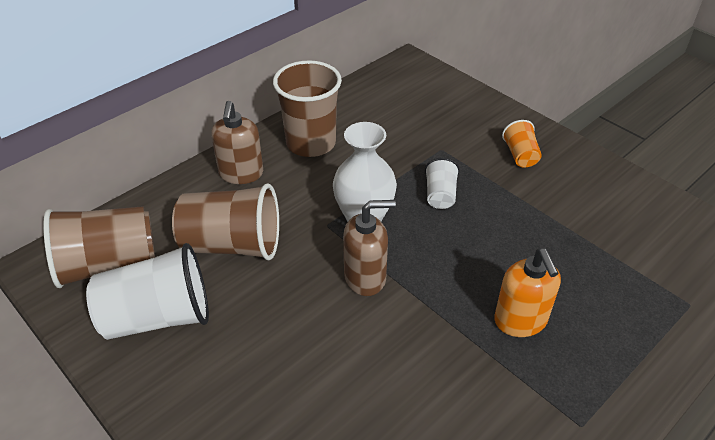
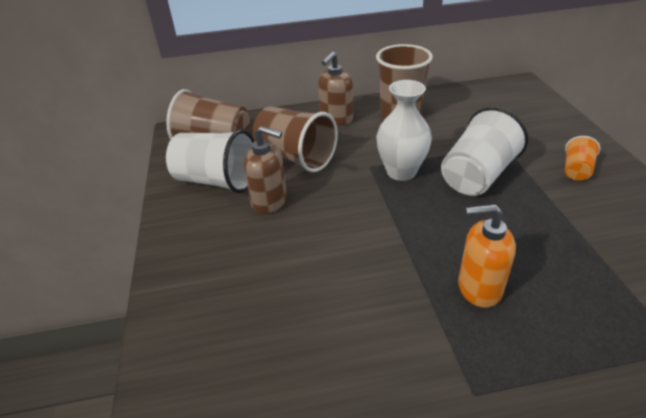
camera: 35 degrees right, 5 degrees down
(365, 277) = (371, 208): brown soap dispenser -> brown soap dispenser (269, 201)
(440, 195) = (477, 176): white cup -> white cup, size x1.98
(520, 321) = (479, 288): orange soap dispenser -> orange soap dispenser turned 75 degrees clockwise

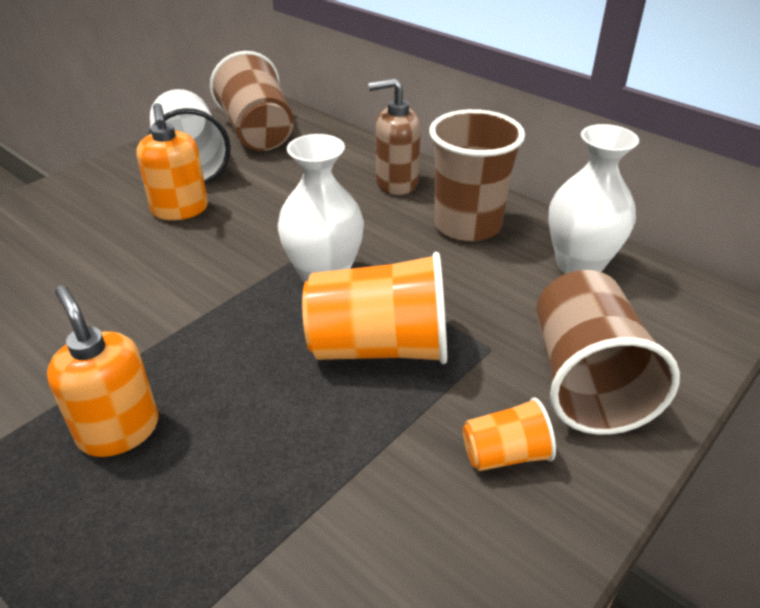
camera: 50 degrees right, 0 degrees up
(269, 201) = (180, 210): brown soap dispenser -> orange soap dispenser
(295, 157) = (281, 190): brown cup -> brown cup (585, 381)
(463, 101) = (579, 265): none -> white vase
(477, 176) = (379, 347): white cup -> orange cup

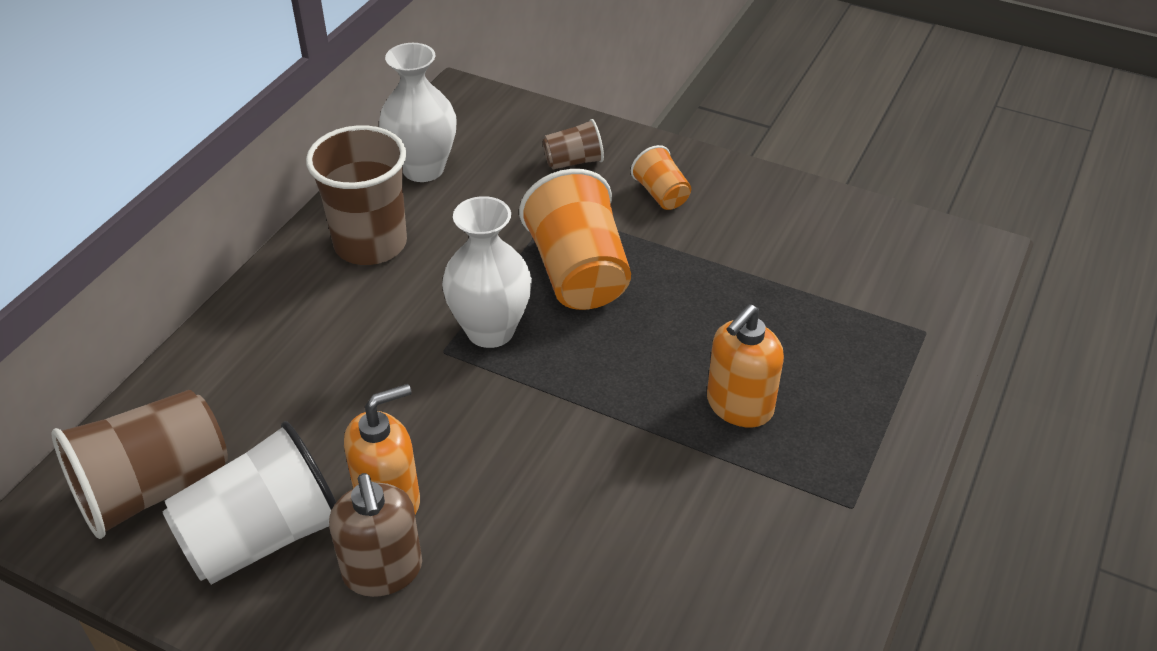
camera: 105 degrees left, 5 degrees up
(396, 183) = (289, 311): brown soap dispenser -> brown soap dispenser (383, 571)
(585, 381) = (573, 162): brown cup -> brown cup, size x0.51

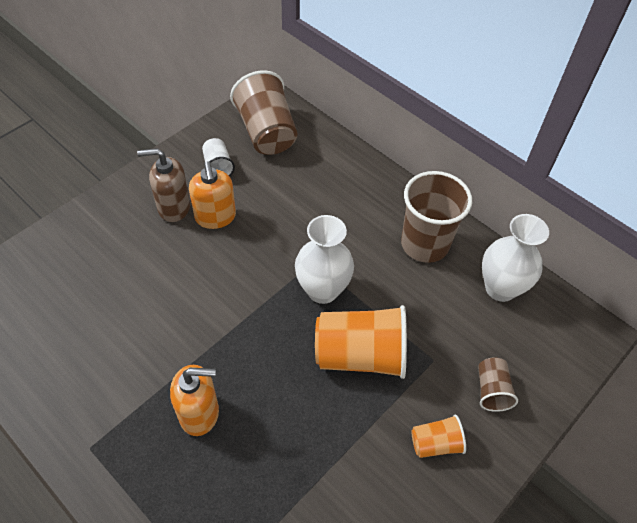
camera: 105 degrees right, 10 degrees up
(263, 536) = (218, 167): white cup -> white cup, size x0.51
(739, 406) = (199, 413): orange soap dispenser -> orange soap dispenser turned 120 degrees clockwise

